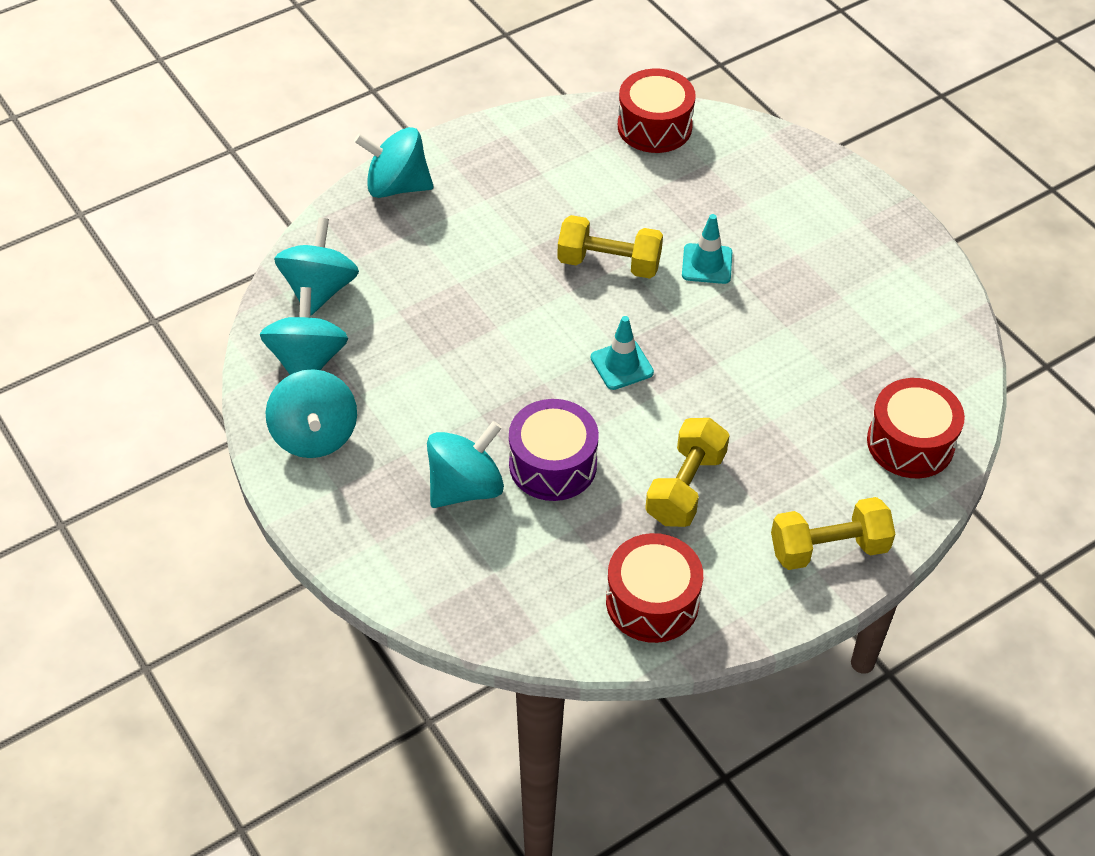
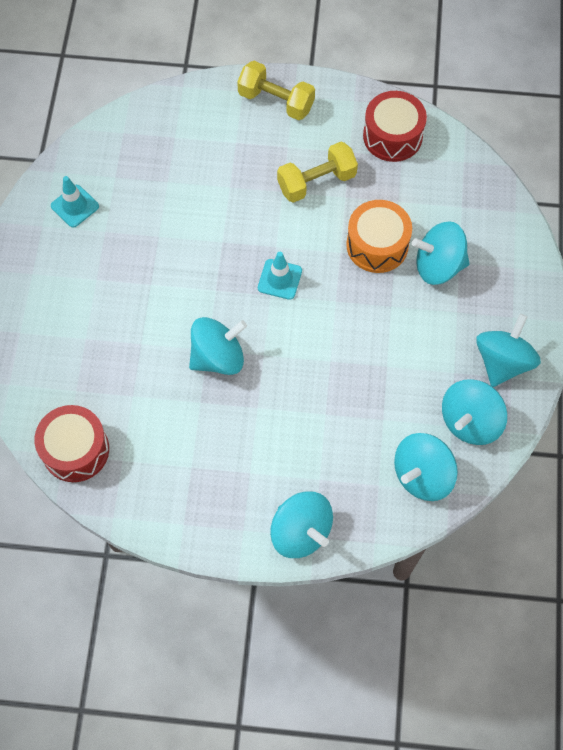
camera: 140 degrees left, 15 degrees up
(553, 464) = (377, 245): purple drum -> orange drum
(609, 263) = (218, 357): yellow dumbbell -> turquoise spinning top
(707, 264) = (158, 312): turquoise traffic cone -> turquoise traffic cone (75, 206)
(910, 443) = (171, 123): red drum -> none

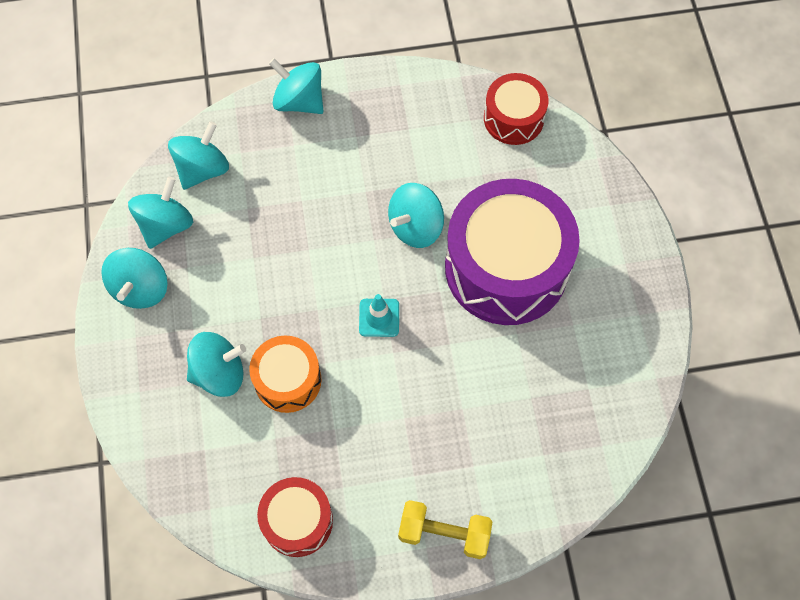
camera: 165 degrees right, 0 degrees up
(75, 206) = (615, 344): turquoise traffic cone -> none
(145, 296) = (506, 267): none -> purple drum
(316, 182) = (370, 438): yellow dumbbell -> none

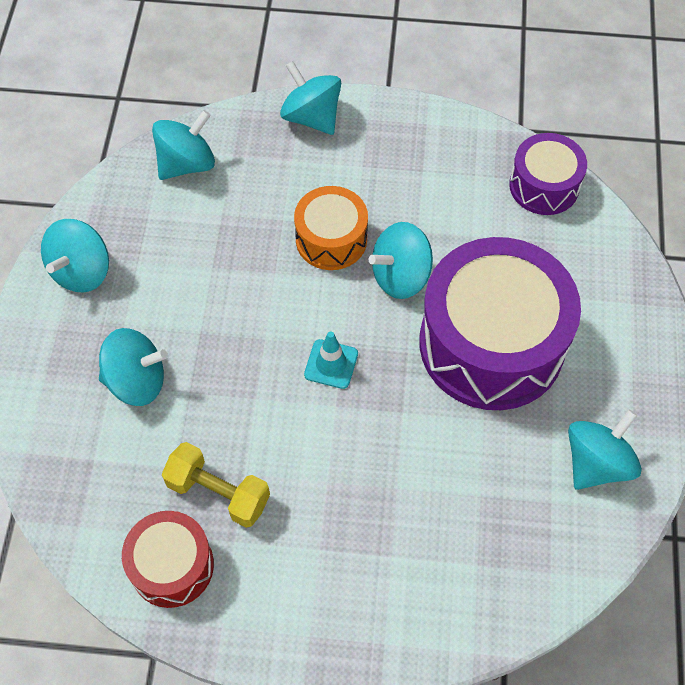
camera: 15 degrees right, 5 degrees down
(166, 225) = (129, 212): turquoise spinning top -> turquoise spinning top (596, 463)
(287, 380) = (209, 407): orange drum -> orange drum (331, 239)
(444, 533) = (335, 625): yellow dumbbell -> yellow dumbbell (218, 493)
(513, 118) = (544, 186): red drum -> purple drum

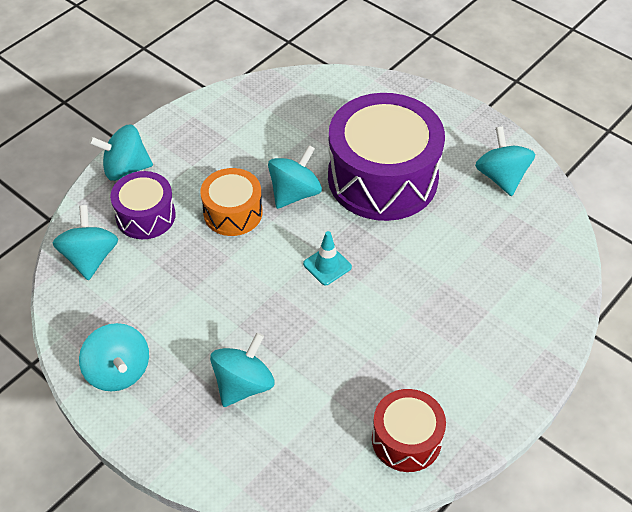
camera: 55 degrees left, 10 degrees down
(218, 493) = (372, 381): yellow dumbbell -> none
(401, 276) = (294, 193): turquoise spinning top -> turquoise spinning top turned 150 degrees counterclockwise
(544, 186) = (295, 90): purple drum -> purple drum (145, 216)

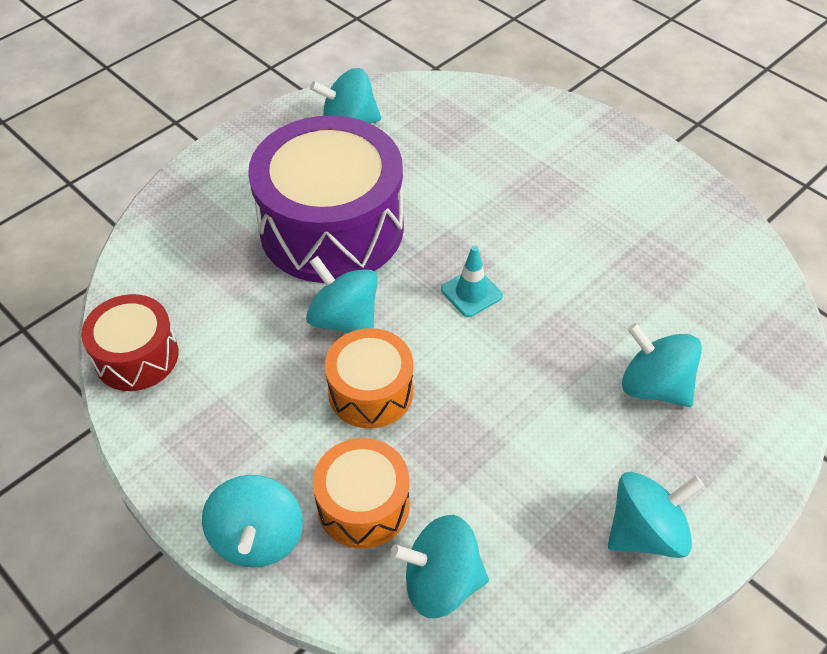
camera: 85 degrees left, 0 degrees up
(145, 216) = (363, 505): purple drum -> orange drum
(406, 439) = (710, 242): red drum -> red drum (136, 356)

